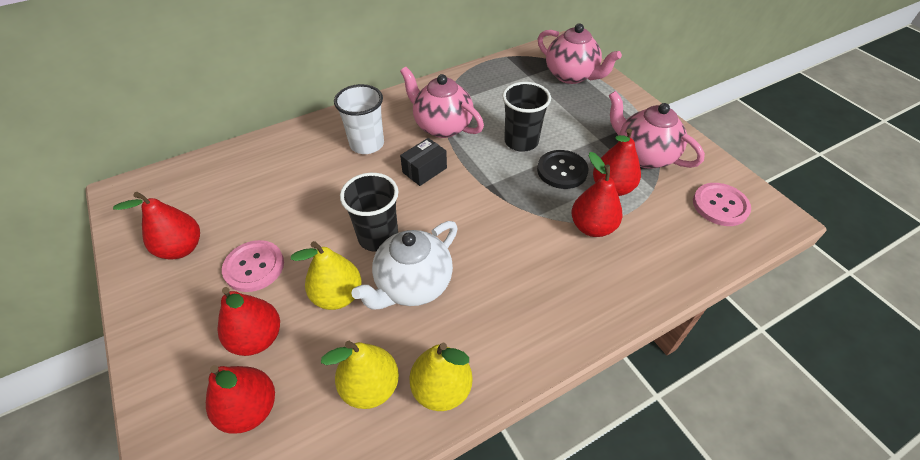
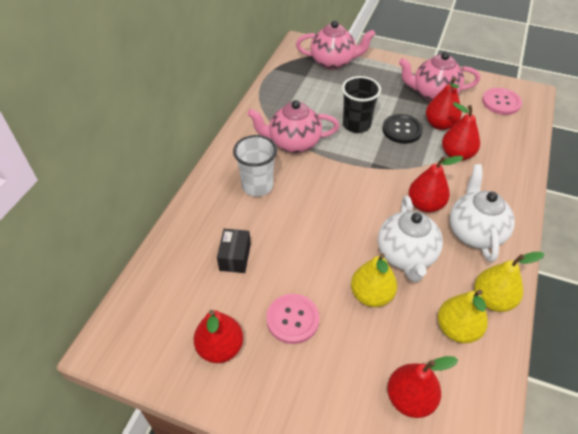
camera: 40 degrees left, 0 degrees up
(257, 338) = (357, 358): red pear -> red pear (425, 204)
(378, 237) = (347, 242): black cup -> none
(424, 170) = (320, 180): black box -> black box (235, 257)
(511, 312) = (474, 232): none -> white teapot

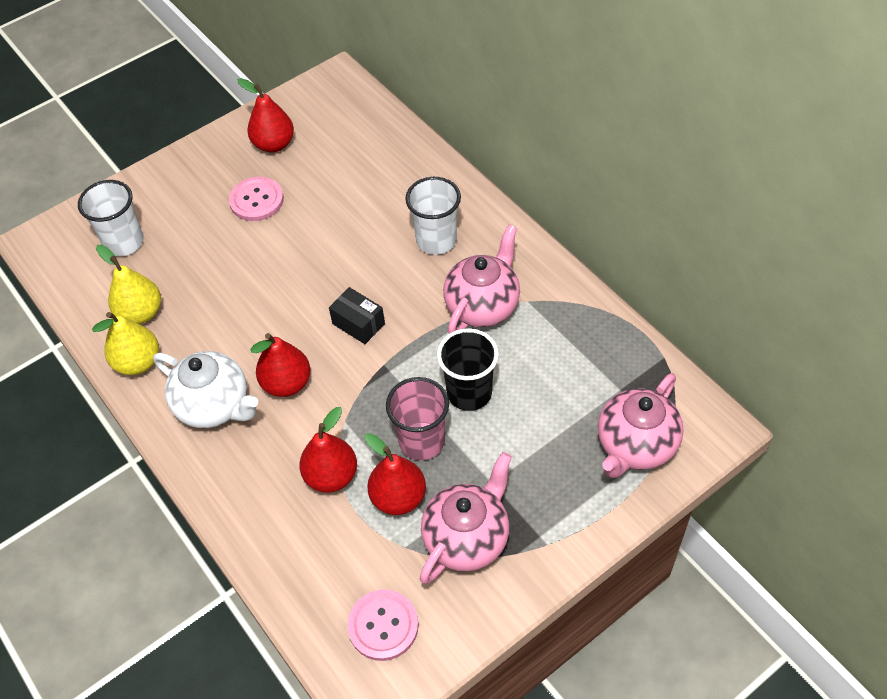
camera: 125 degrees right, 5 degrees up
(235, 257) = (356, 186): black box -> black box (358, 323)
(371, 295) = (228, 268): yellow pear -> none
(402, 130) = (422, 441): black button -> pink cup
(406, 256) = (242, 322): white teapot -> none
(410, 398) = (124, 242): red pear -> white cup

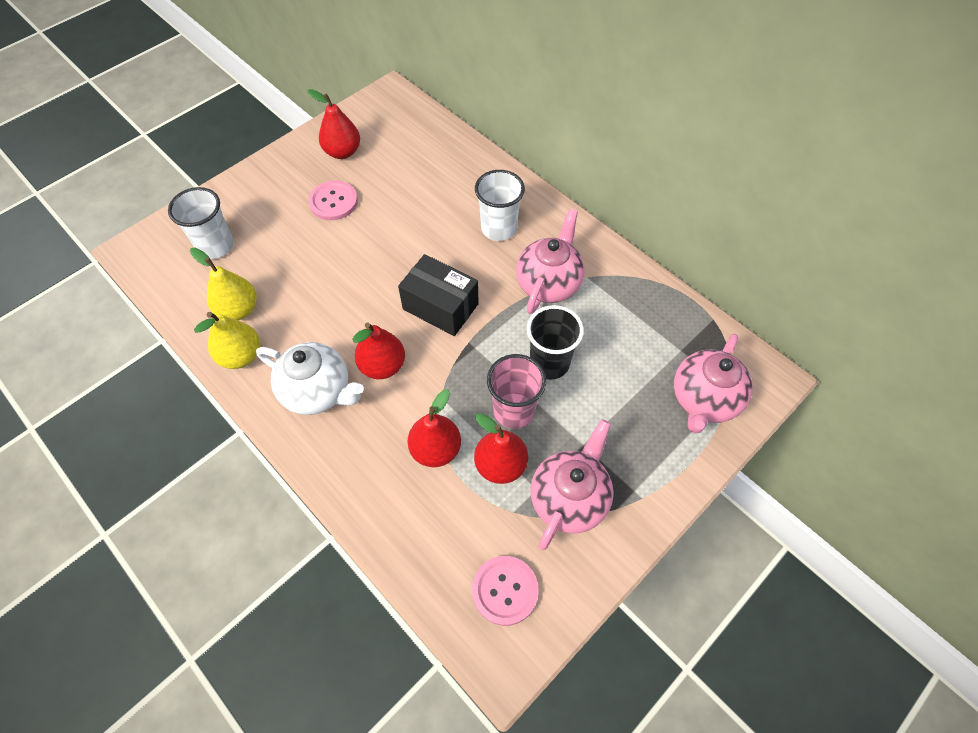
camera: 10 degrees left, 5 degrees up
(358, 323) = (440, 306): black box -> black box, size x1.60

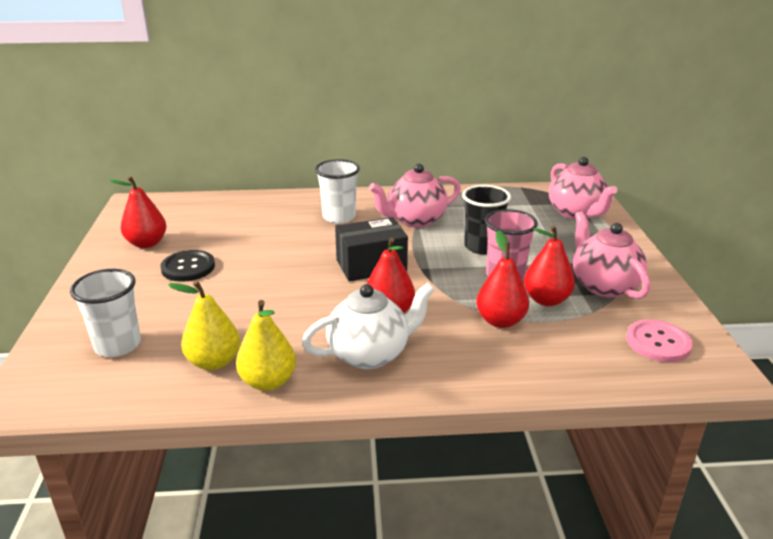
camera: 50 degrees left, 30 degrees down
(333, 202) = (188, 267): pink button -> black button
(549, 283) = (415, 220): pink teapot -> pink teapot turned 90 degrees counterclockwise

